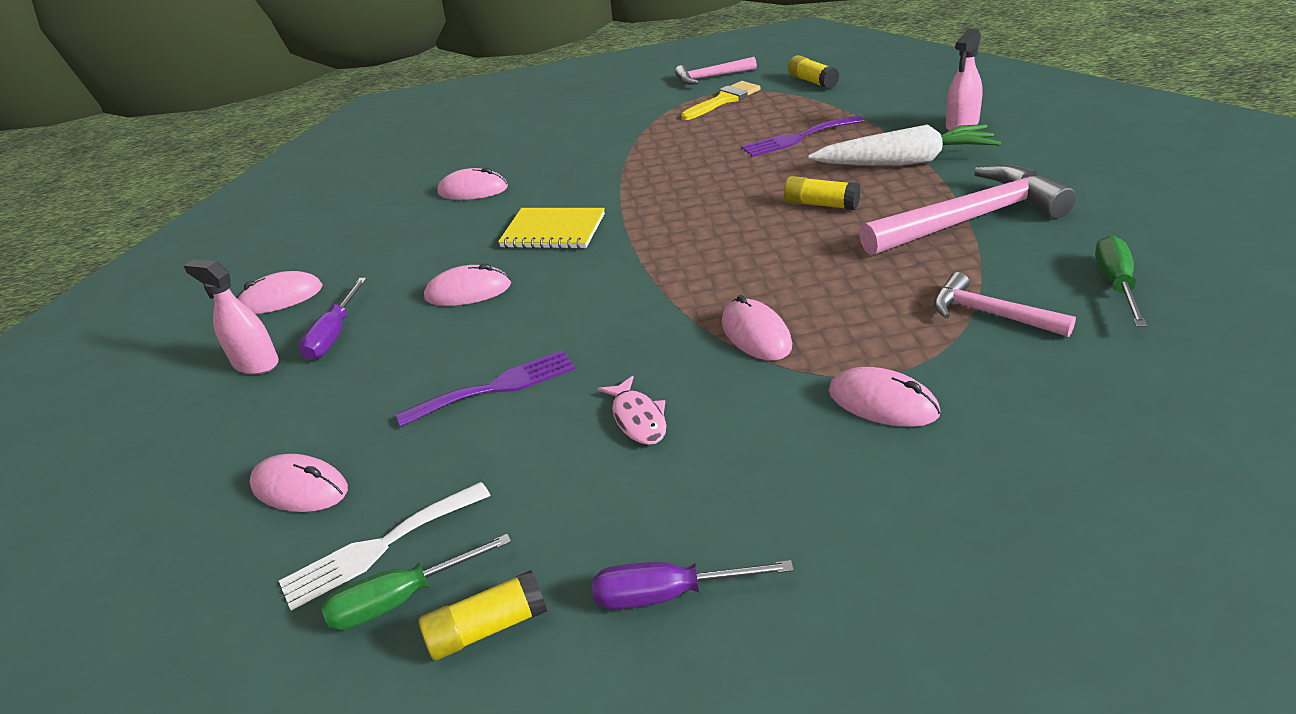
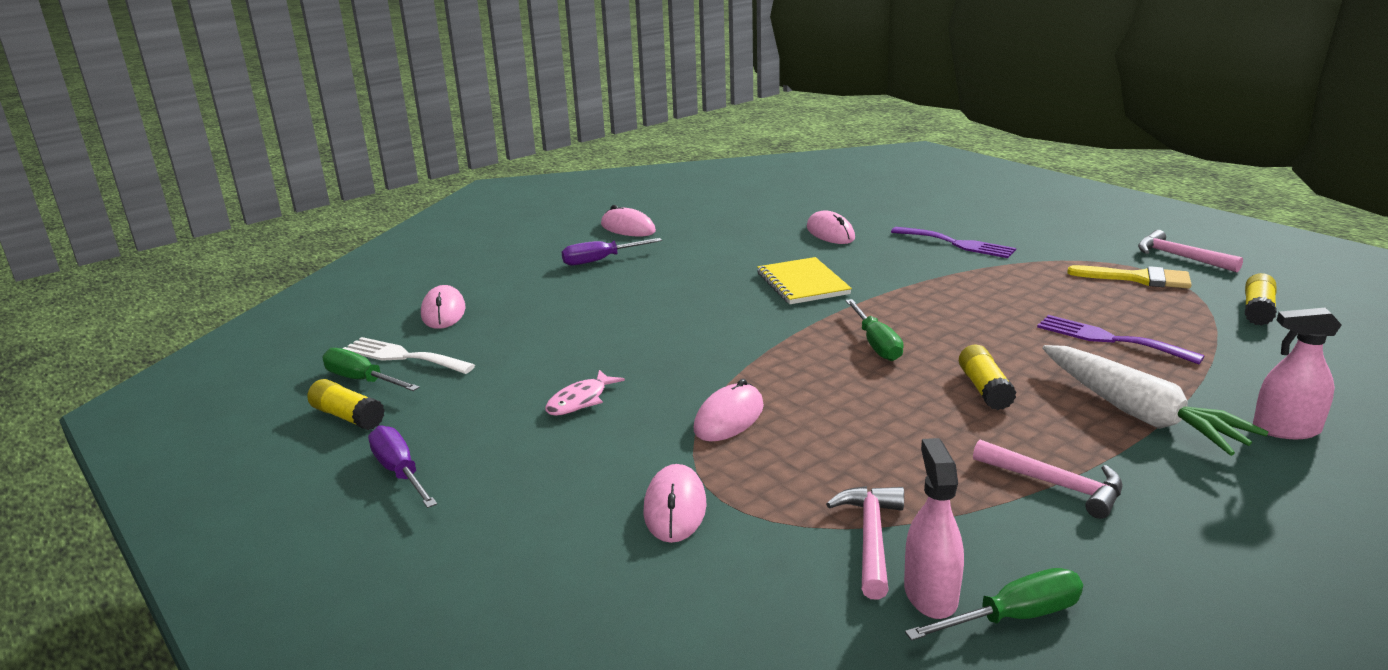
camera: 55 degrees right, 10 degrees down
(256, 363) = (553, 250): pink spray bottle -> pink spray bottle (930, 594)
(468, 291) = (688, 283): pink mouse -> none
(495, 387) = (581, 335): purple fork -> purple fork (957, 244)
(704, 228) = (876, 344): none -> green screwdriver
(970, 219) = (1056, 485): pink hammer -> pink hammer, size x0.55

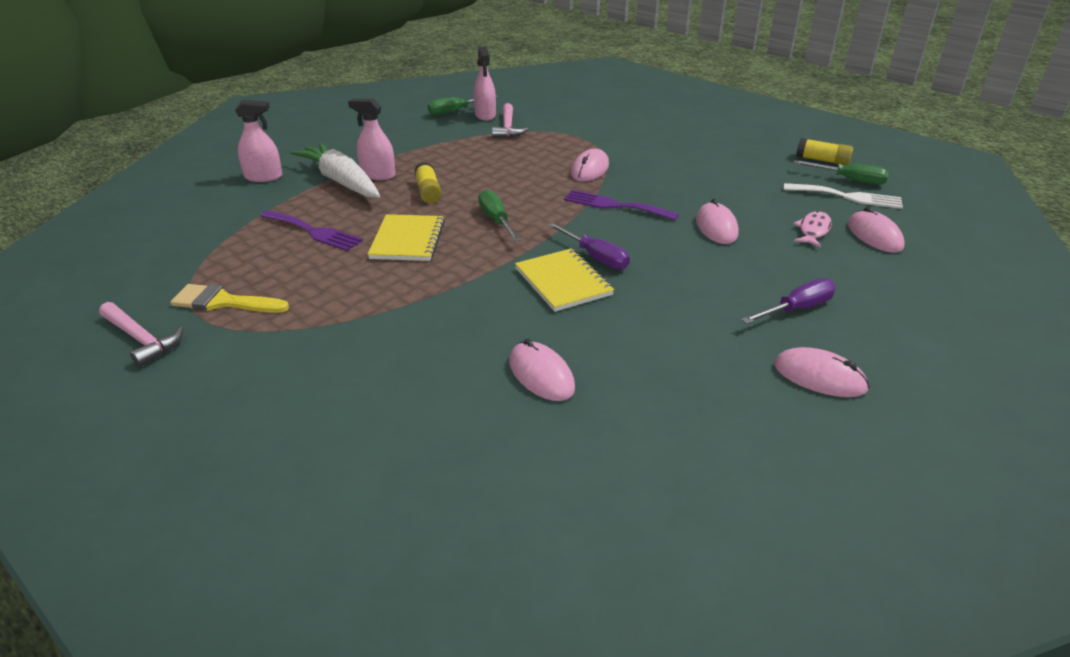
camera: 170 degrees right, 10 degrees up
(400, 472) = (752, 139): purple screwdriver -> purple screwdriver (595, 257)
(580, 401) = (688, 174): pink fish -> pink fish (813, 230)
(675, 508) = (600, 133): pink mouse -> pink mouse (716, 227)
(957, 244) = (383, 356): purple fork -> purple fork (615, 205)
(982, 326) = (407, 240): none -> yellow notebook
(1056, 485) = (413, 148): pink hammer -> none
(1085, 424) = (378, 175): none -> pink spray bottle
(1257, 311) = (160, 265): yellow glue stick -> none

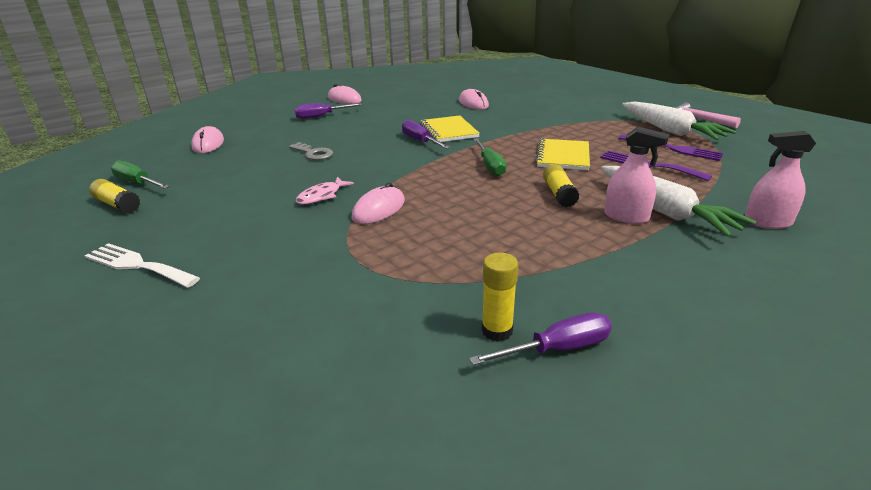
camera: 170 degrees left, 5 degrees down
(223, 302) = (670, 131): yellow brush -> white carrot
(455, 111) = (557, 349): green screwdriver -> purple screwdriver
(485, 115) = (497, 330): pink spray bottle -> yellow glue stick
(508, 128) = (460, 290): pink hammer -> none
(615, 205) = (380, 172): purple fork -> purple fork (673, 148)
(716, 227) = (313, 153): pink mouse -> grey key
(813, 230) = (245, 148): pink fish -> pink fish (322, 196)
(847, 197) = (170, 169): white fork -> white fork (138, 265)

